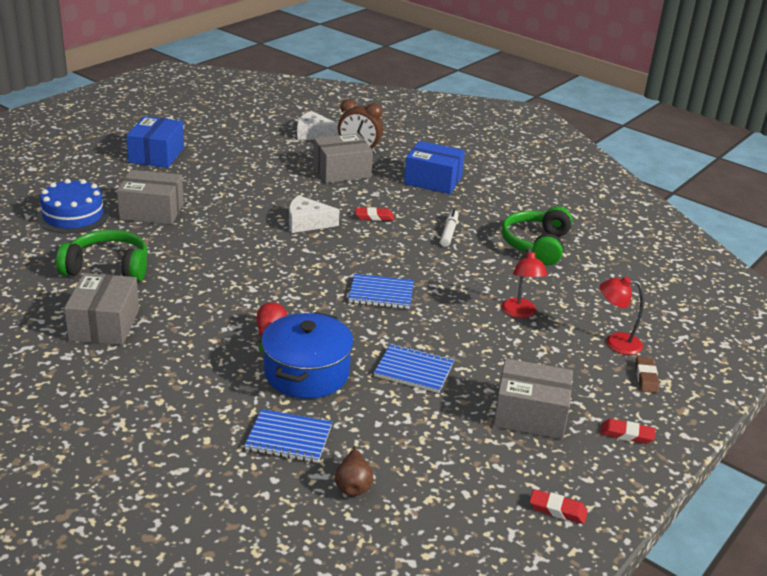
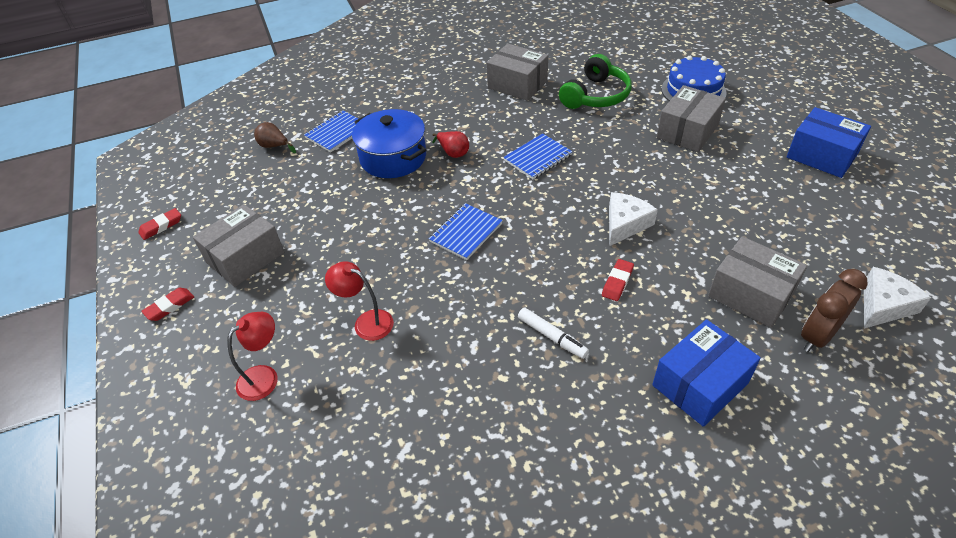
camera: 125 degrees right, 15 degrees up
(341, 171) = (750, 294): grey box -> grey box turned 60 degrees counterclockwise
(414, 370) = (350, 213): blue notebook -> blue notebook (538, 158)
(536, 245) = (479, 415): green headphones -> none
(646, 377) = (205, 368): brown eraser -> none

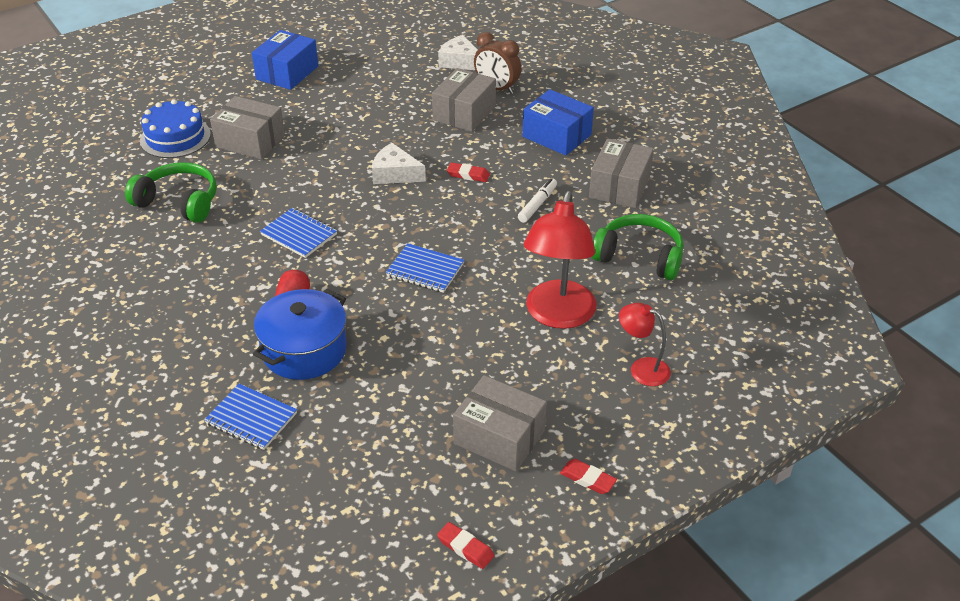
camera: 105 degrees left, 5 degrees down
(274, 146) = (284, 480): brown pear -> none
(366, 322) = (558, 316): red lamp -> red lamp, size x1.88
(432, 420) = (639, 256): none -> green headphones
(517, 84) = (147, 266): grey box -> grey box (620, 187)

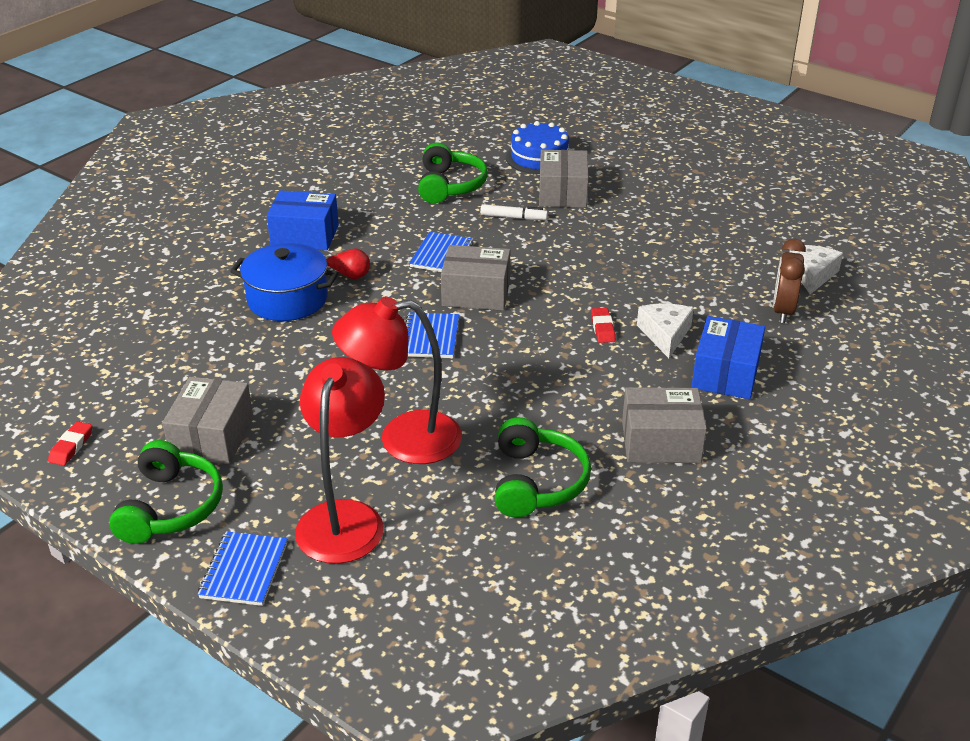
camera: 70 degrees right, 5 degrees down
(251, 419) = (195, 296): blue notebook -> blue notebook (244, 570)
(287, 73) = (689, 181): blue box -> blue box (305, 236)
(395, 174) = (571, 283): white cheese -> white cheese (665, 334)
(464, 113) = (714, 300): grey box -> grey box (476, 293)
(537, 205) = (583, 386): white marker -> white marker (513, 217)
(588, 479) = (170, 507): red eraser -> green headphones
(642, 368) = (345, 517): red lamp -> red lamp, size x1.88

